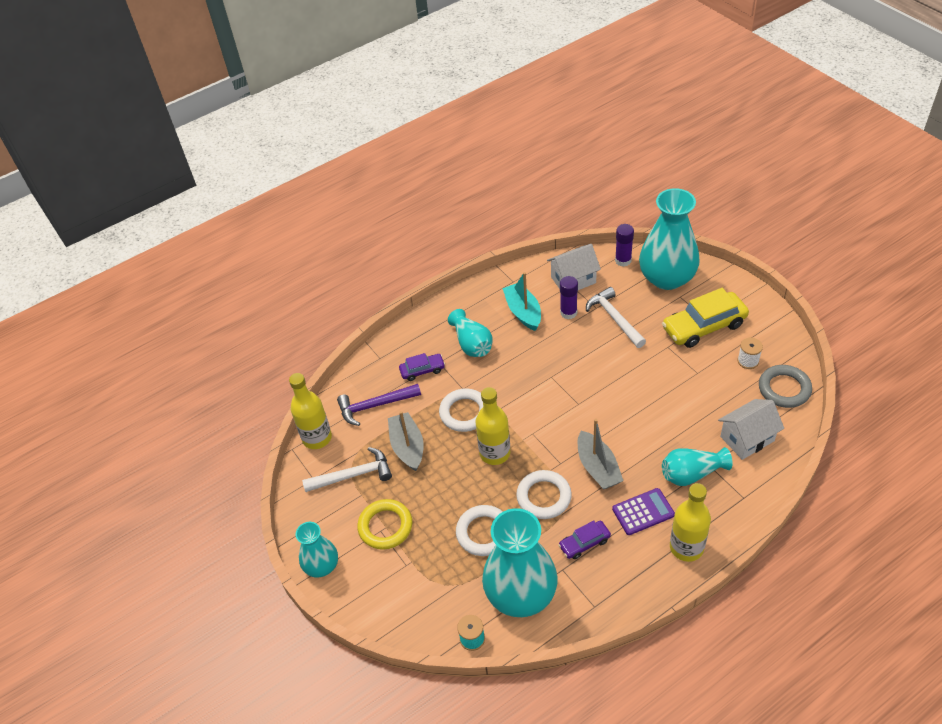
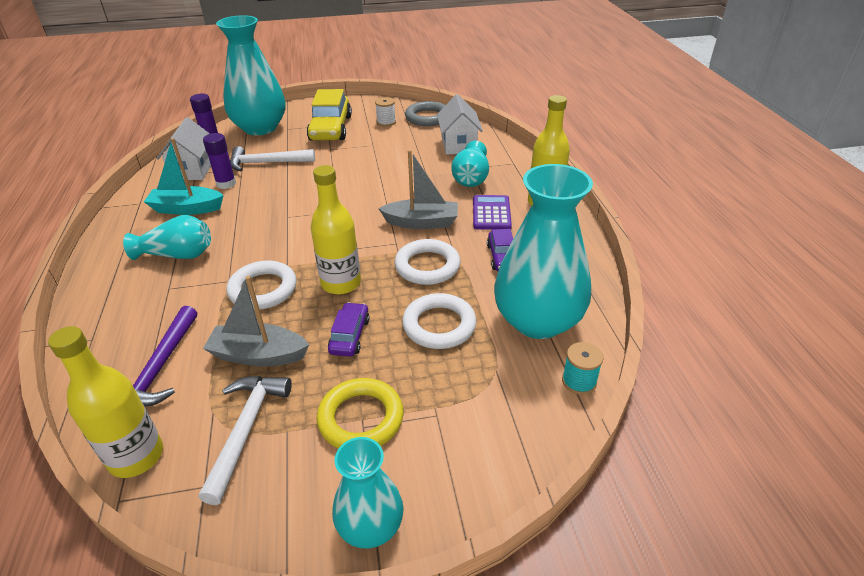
camera: 70 degrees left, 10 degrees down
(422, 370) = (162, 305): purple car -> purple car (349, 335)

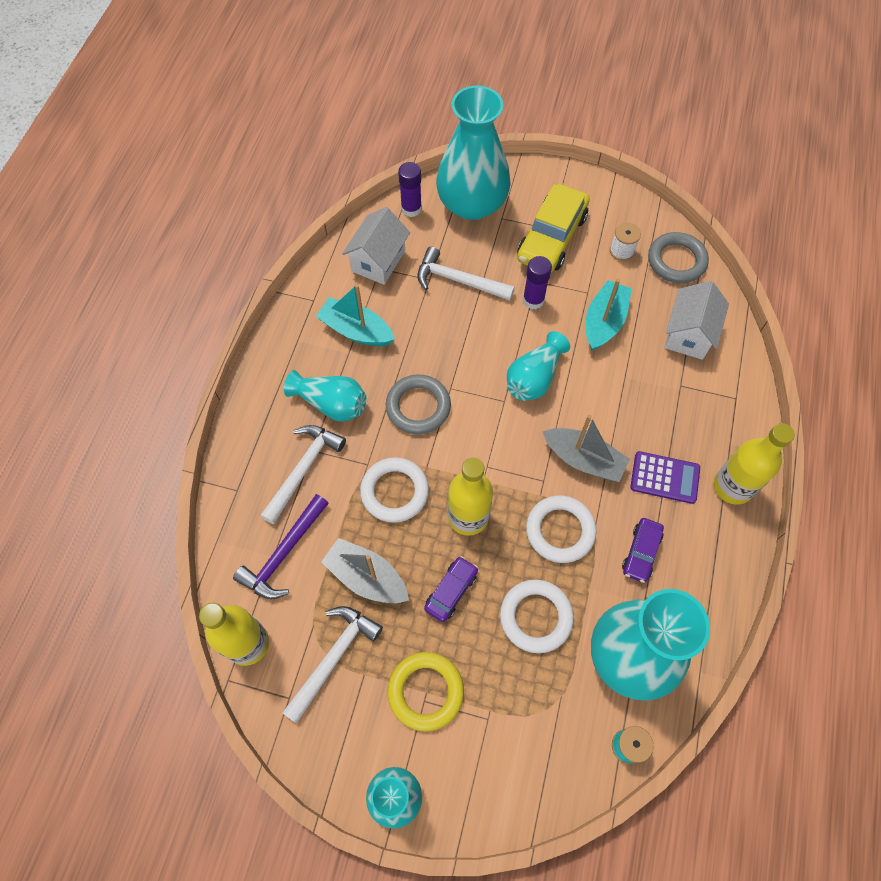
camera: 25 degrees right, 25 degrees up
(163, 303) = (304, 469): none -> white hammer
(226, 184) = (405, 302): purple glue stick -> purple glue stick (533, 300)
(262, 234) = (418, 407): none -> grey ring
(393, 154) = (604, 322): none -> turquoise boat
(471, 178) = (672, 405): turquoise vase -> turquoise vase (534, 378)
(491, 213) = (664, 477): purple calculator -> purple calculator turned 75 degrees clockwise

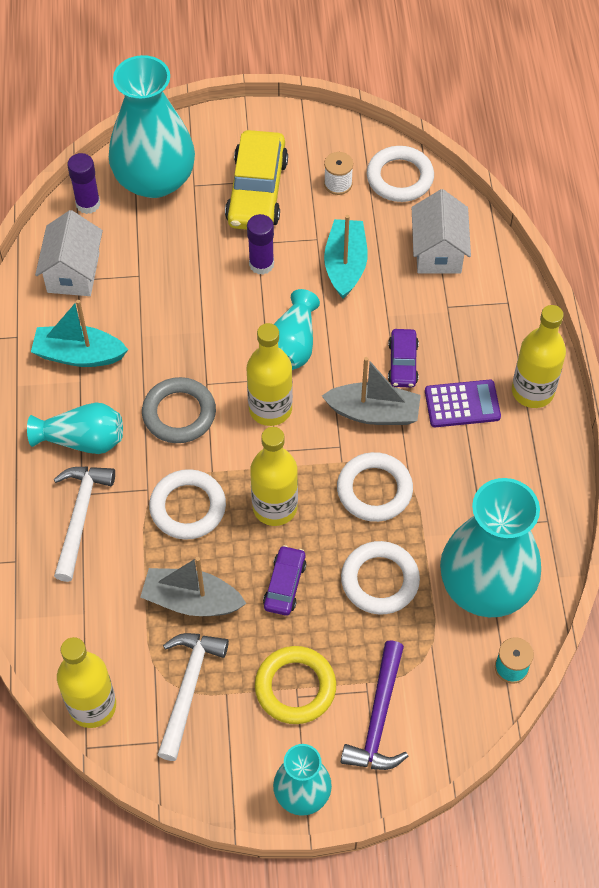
camera: 20 degrees left, 5 degrees down
(283, 553) = (93, 607): purple hammer -> purple hammer (378, 718)
(458, 280) = (171, 267): white hammer -> none
(496, 427) = (270, 409): none -> yellow bottle
(641, 552) = (463, 484): purple car -> purple car (403, 363)
(676, 261) = (399, 178): grey ring -> white ring

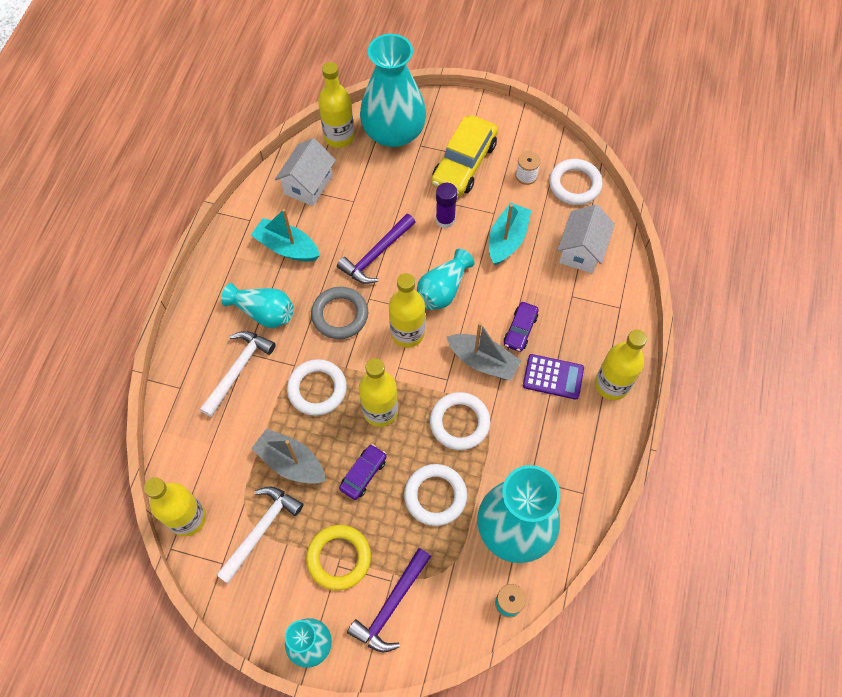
camera: 20 degrees right, 5 degrees up
(88, 204) = (339, 137): purple glue stick -> yellow bottle
(194, 330) = (376, 255): none -> purple hammer

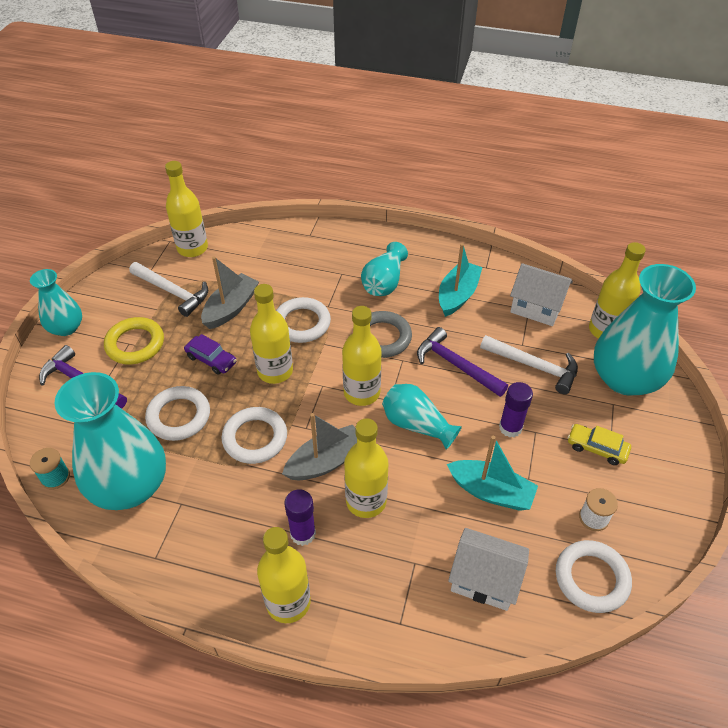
camera: 90 degrees right, 15 degrees down
(238, 370) = (325, 269): white hammer -> white hammer (534, 366)
(464, 163) = (597, 448): yellow car -> yellow car, size x0.53
(483, 361) = (326, 461): grey boat -> grey boat turned 150 degrees counterclockwise
(520, 330) = (366, 501): purple car -> yellow bottle
(553, 377) = (303, 533): purple calculator -> purple glue stick

